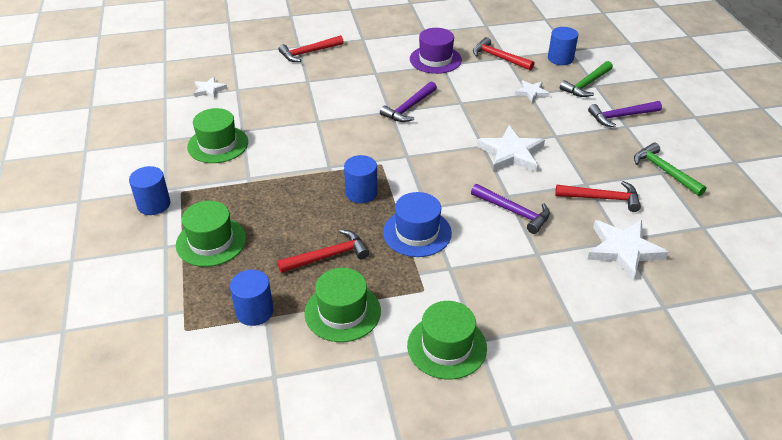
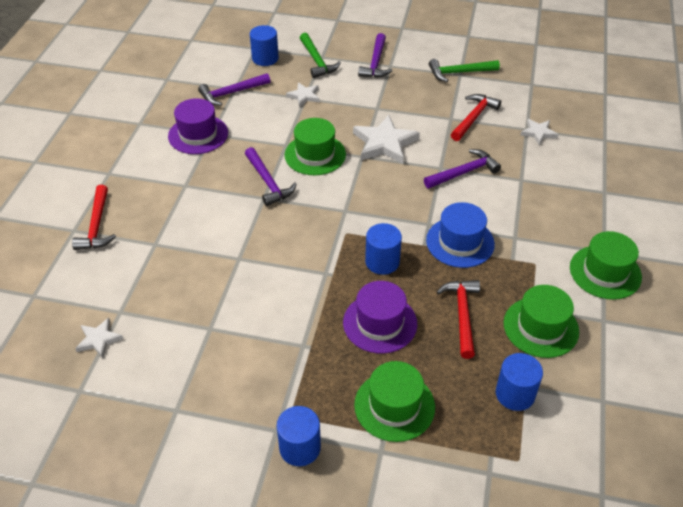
camera: 65 degrees left, 5 degrees up
(218, 144) = (222, 358): green hat -> green hat (315, 155)
(292, 210) = (380, 323): none -> purple hat
(499, 58) = (231, 93): red hammer -> purple hammer
(623, 250) = (538, 133): white star -> white star, size x0.55

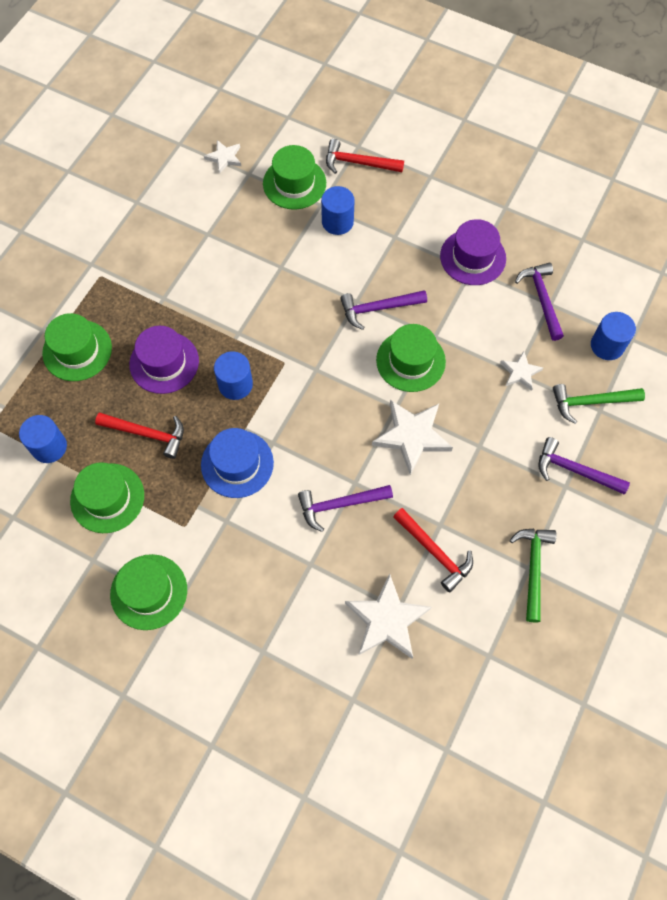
camera: 105 degrees right, 20 degrees up
(129, 270) = (294, 183): none -> green hat
(300, 448) = (69, 276): blue cylinder -> blue cylinder (337, 222)
(464, 172) = (340, 505): purple hammer -> purple hammer turned 90 degrees clockwise
(538, 133) = (386, 620): white star -> white star, size x1.81

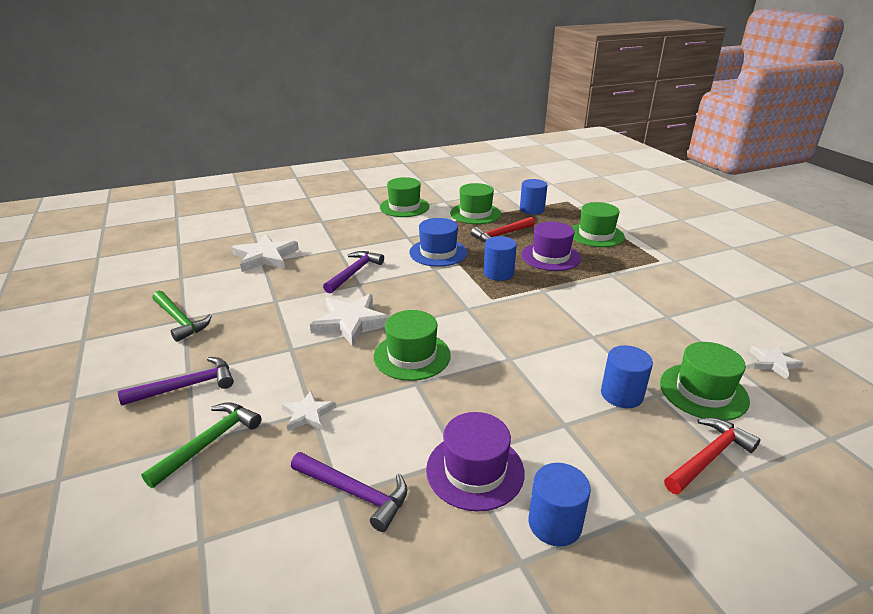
camera: 130 degrees right, 35 degrees down
(378, 309) = (486, 366): purple hammer -> none
(435, 552) = (265, 290): red hammer -> none
(607, 345) = (230, 508): blue cylinder -> blue cylinder (555, 523)

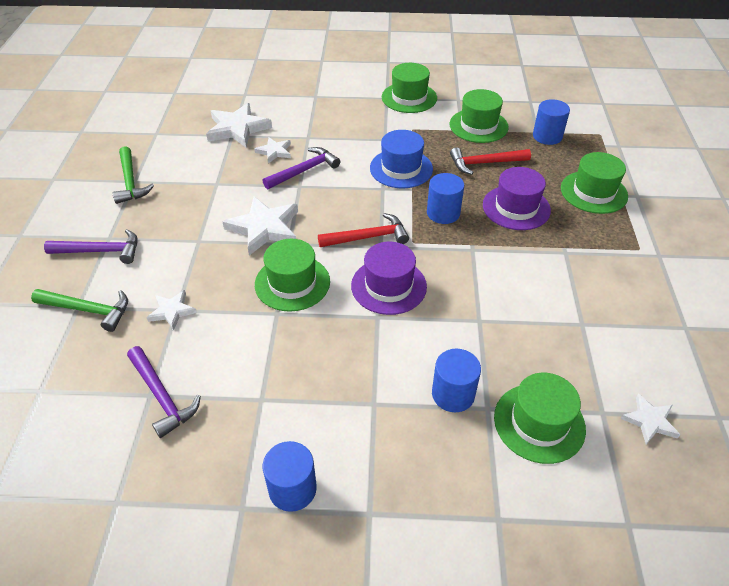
camera: 25 degrees right, 15 degrees up
(209, 442) = (88, 310): green hammer -> green hammer turned 45 degrees clockwise
(315, 265) = (274, 152): none -> white star
(475, 470) = (264, 415): purple hat -> purple hat (388, 286)
(708, 457) = (480, 490): red hammer -> red hammer (368, 237)

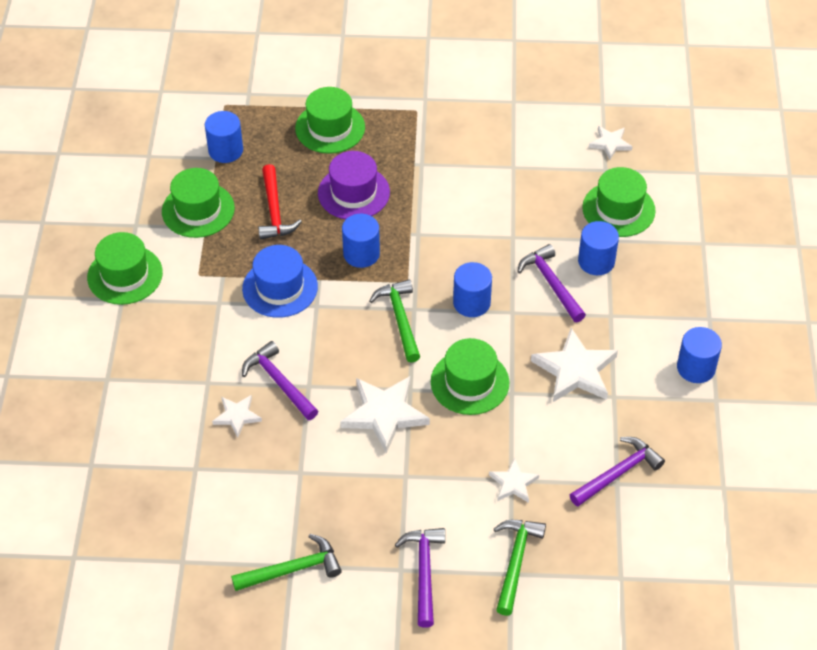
camera: 90 degrees left, 5 degrees up
(237, 128) = (180, 463): white star -> white star (575, 370)
(368, 237) = (400, 319): red hammer -> green hammer
(388, 286) = (471, 303): purple hat -> blue cylinder
(417, 350) = (551, 283): none -> purple hammer

